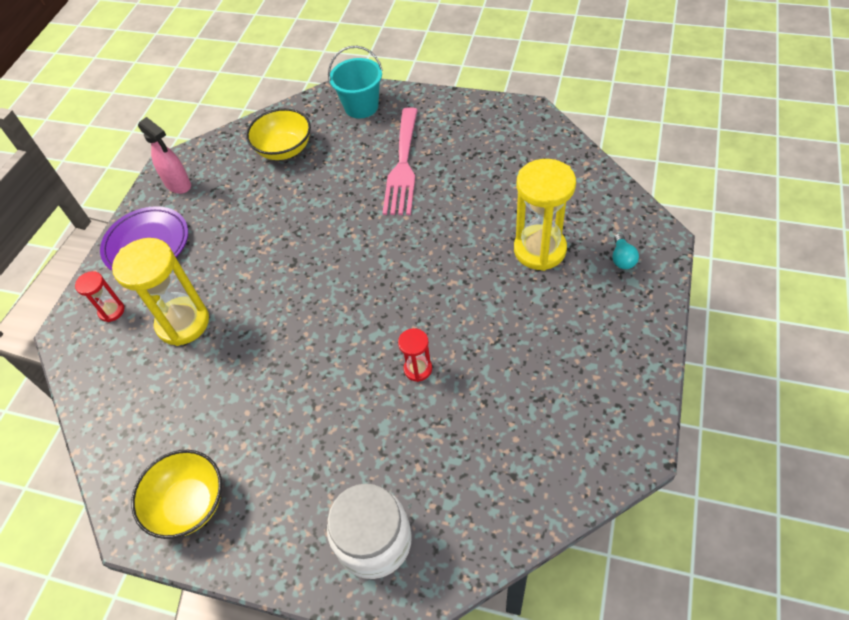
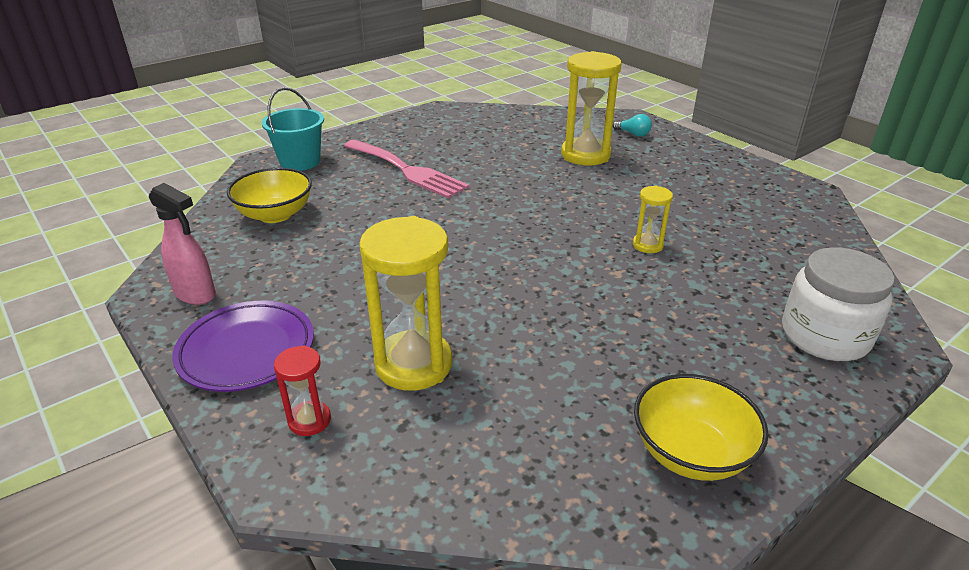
camera: 60 degrees left, 20 degrees down
(178, 185) = (196, 294): pink spray bottle -> pink spray bottle turned 45 degrees clockwise
(418, 369) = (647, 245): red hourglass -> yellow hourglass

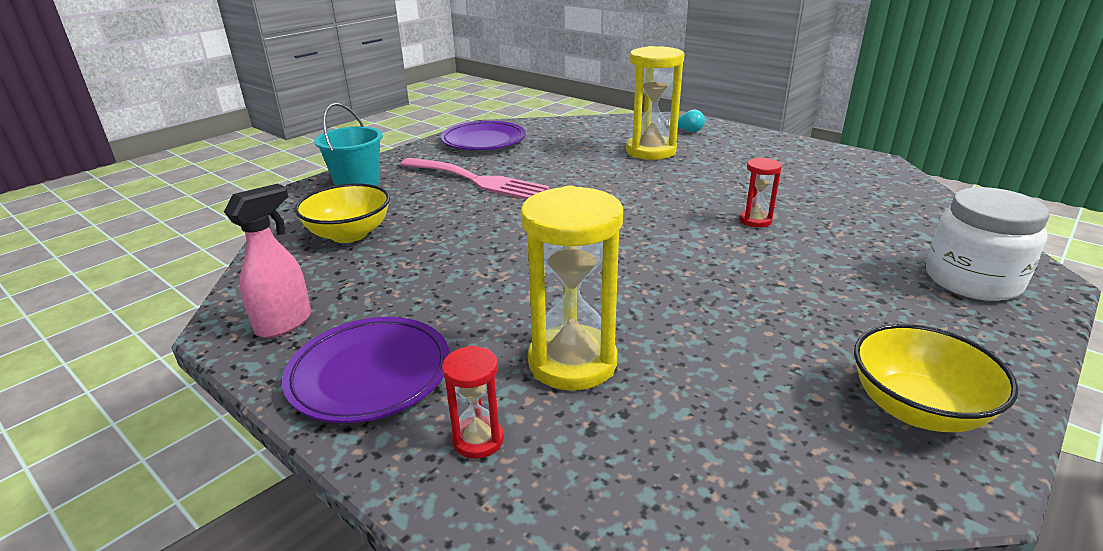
camera: 10 degrees left, 5 degrees down
(196, 294) = (285, 323): pink spray bottle -> pink spray bottle turned 75 degrees counterclockwise
(431, 127) = (483, 141): none -> purple plate
(647, 245) = (755, 220): yellow hourglass -> red hourglass

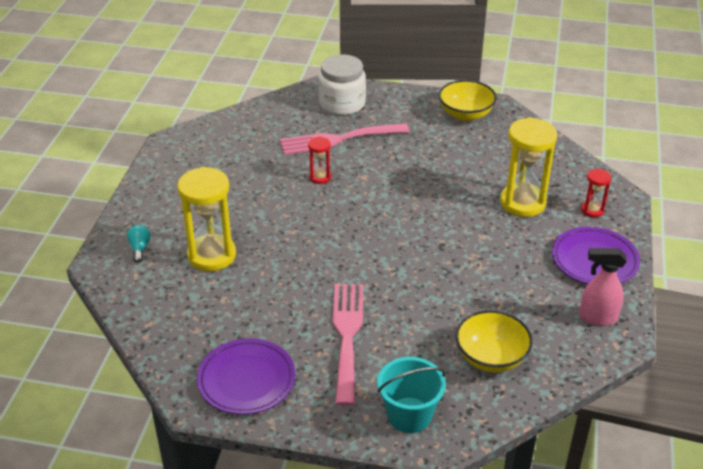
camera: 120 degrees left, 10 degrees up
(850, 252) = (338, 139): none -> pink fork

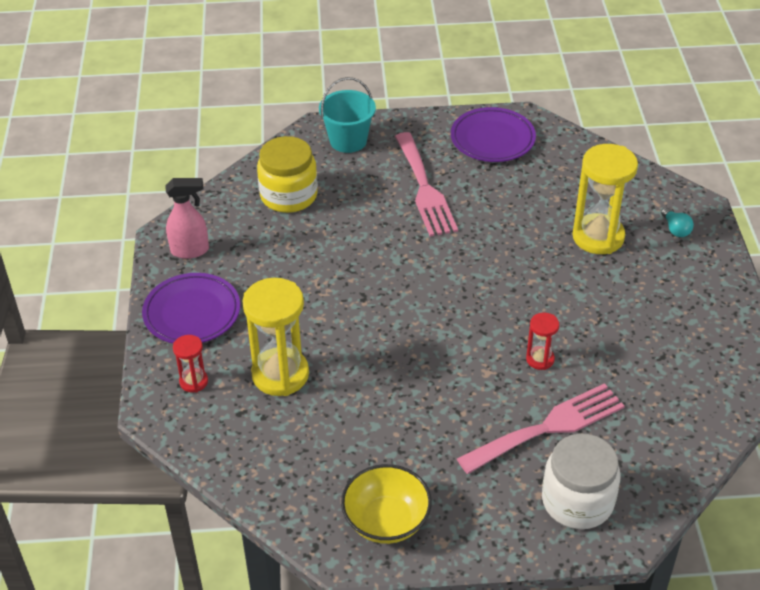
camera: 165 degrees right, 5 degrees up
(491, 358) = (289, 195): yellow bowl -> yellow jar

